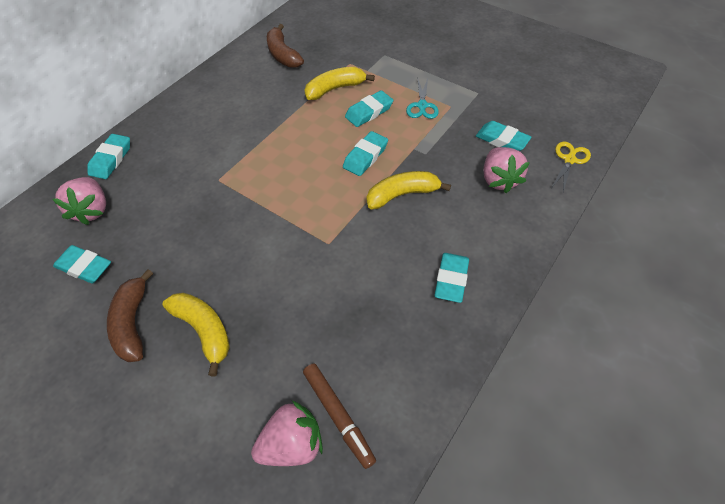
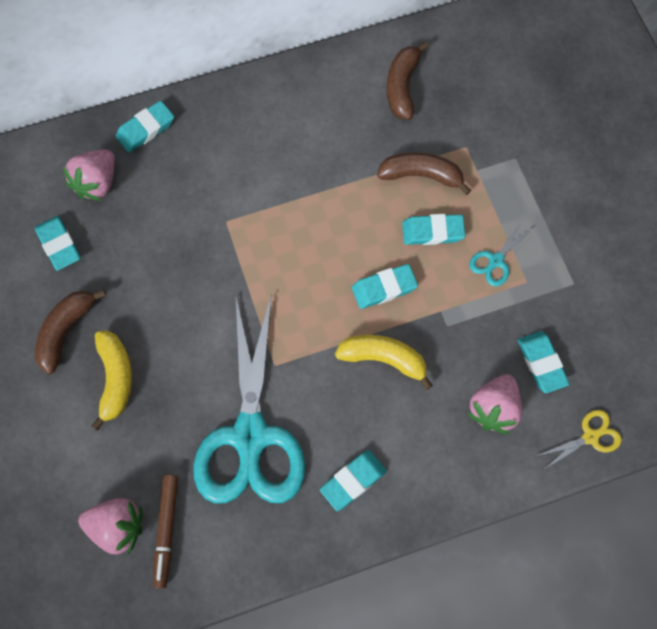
camera: 35 degrees right, 15 degrees up
(335, 89) = (421, 175): yellow banana -> brown banana
(349, 300) = (250, 436): none -> turquoise scissors

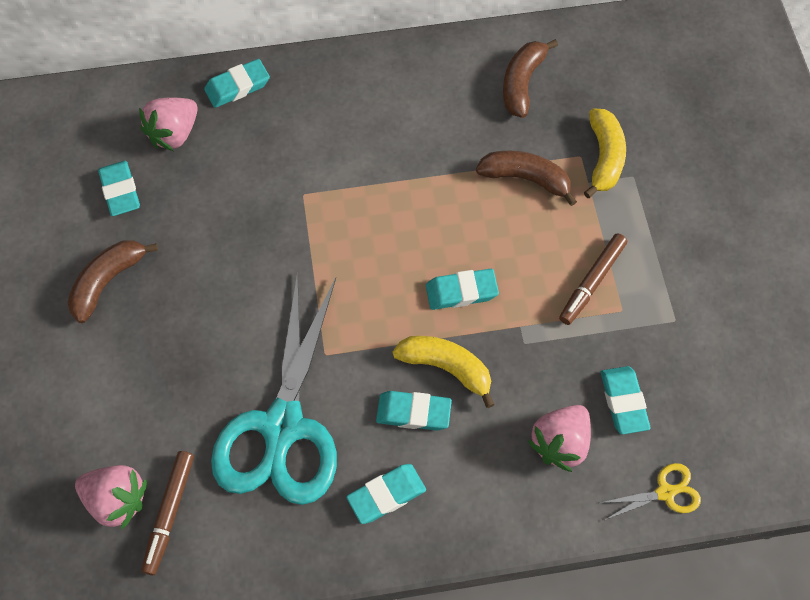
camera: 10 degrees right, 5 degrees down
(115, 379) = (149, 340): yellow banana -> yellow banana (604, 158)
(432, 232) = (527, 240): turquoise eraser -> turquoise eraser (413, 412)
(496, 261) = (592, 282): turquoise scissors -> brown marker

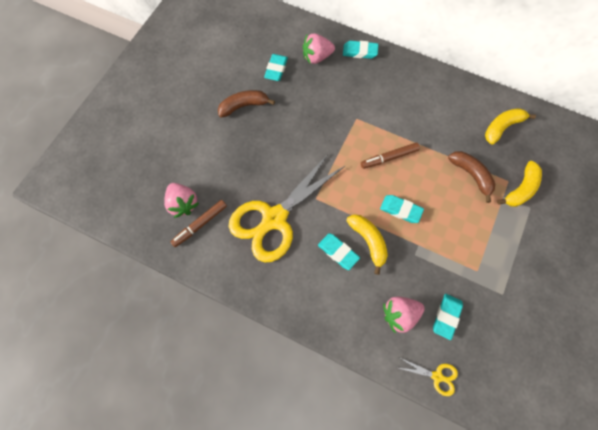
camera: 35 degrees right, 5 degrees up
(283, 426) = (274, 218): turquoise scissors -> yellow scissors
(386, 495) = (299, 282): turquoise eraser -> none
(522, 83) = (502, 127): brown banana -> yellow banana
(592, 282) = (471, 247): brown marker -> brown marker (389, 157)

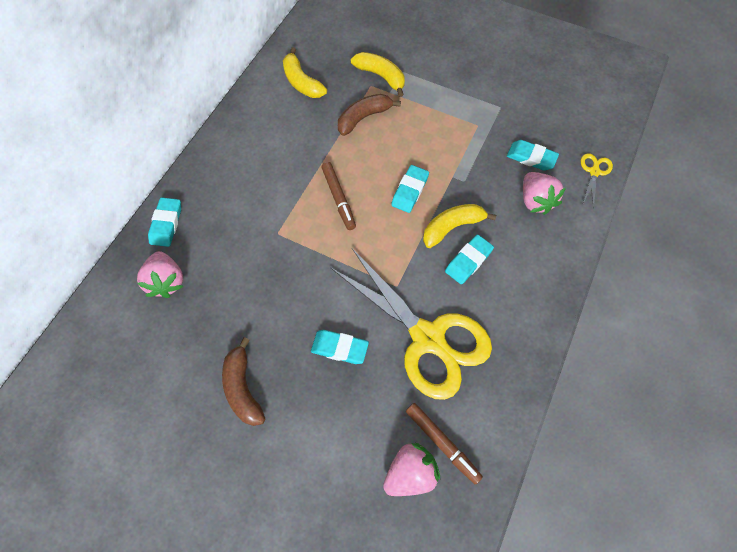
camera: 90 degrees left, 5 degrees down
(276, 69) = (180, 340): turquoise eraser -> turquoise eraser (339, 348)

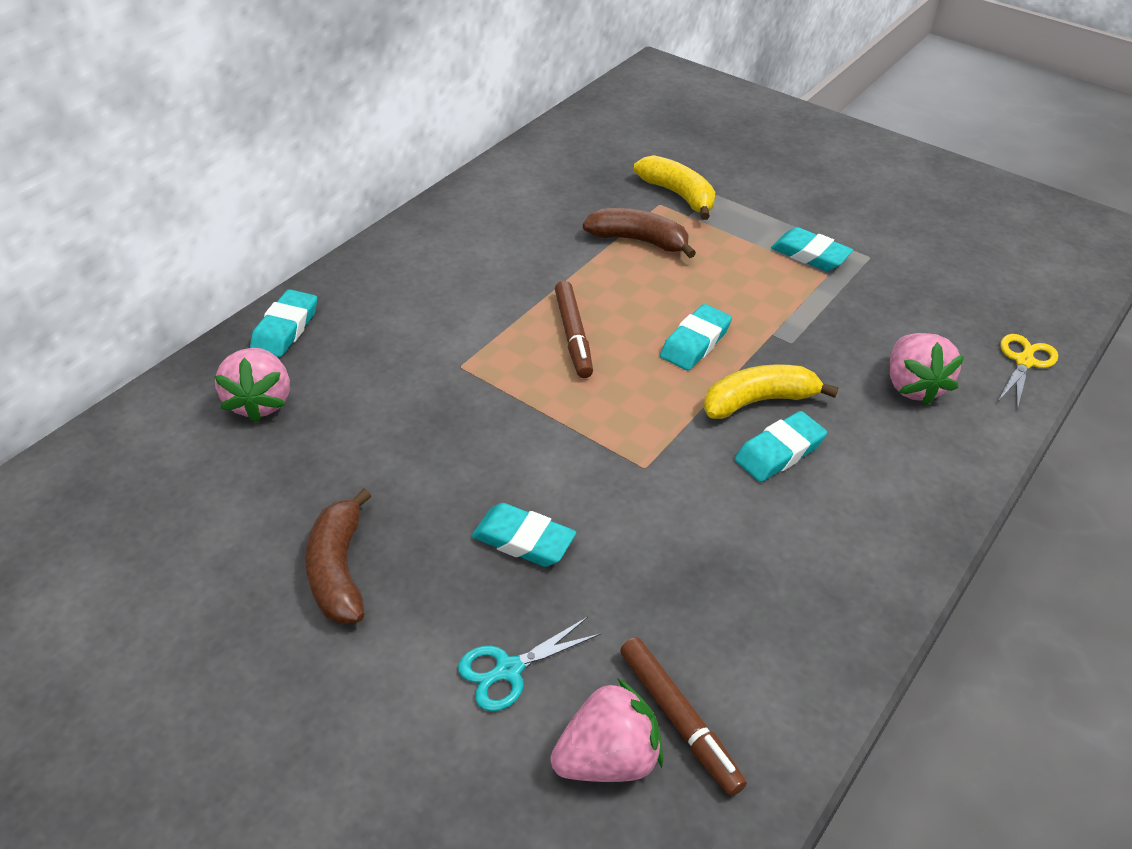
camera: 10 degrees right, 20 degrees down
(302, 82) = (551, 186): yellow banana -> none
(349, 432) = (509, 670): none -> turquoise scissors
(363, 118) = (639, 241): brown banana -> brown banana turned 45 degrees clockwise
(427, 338) = (684, 551): yellow scissors -> none
(531, 158) = (913, 328): turquoise eraser -> turquoise eraser (810, 255)

